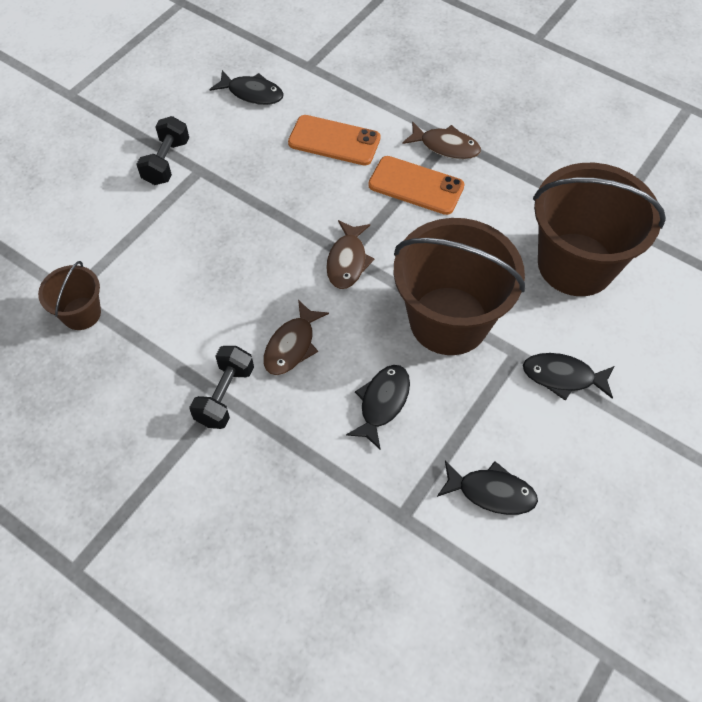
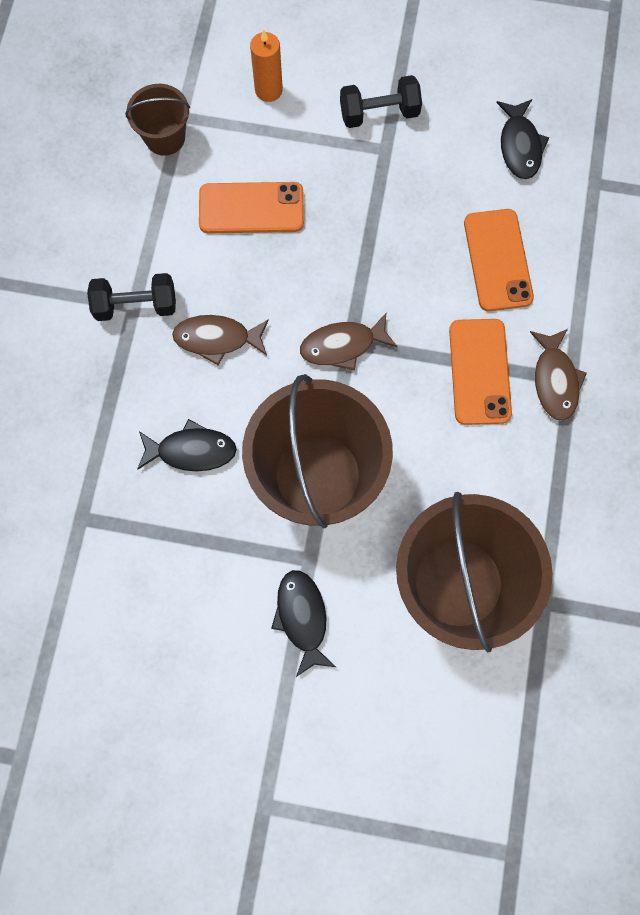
camera: 65 degrees right, 15 degrees up
(92, 224) = (268, 90): none -> orange candle
(190, 276) = (251, 208): none -> orange phone
(491, 492) = (140, 591): black fish -> none

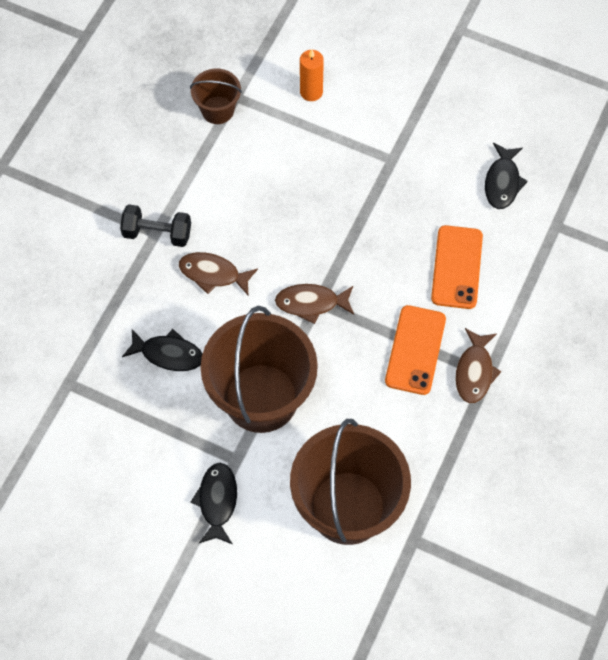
camera: 15 degrees right, 10 degrees down
(251, 208) = (270, 180): orange phone -> none
(379, 113) = (395, 130): black dumbbell -> none

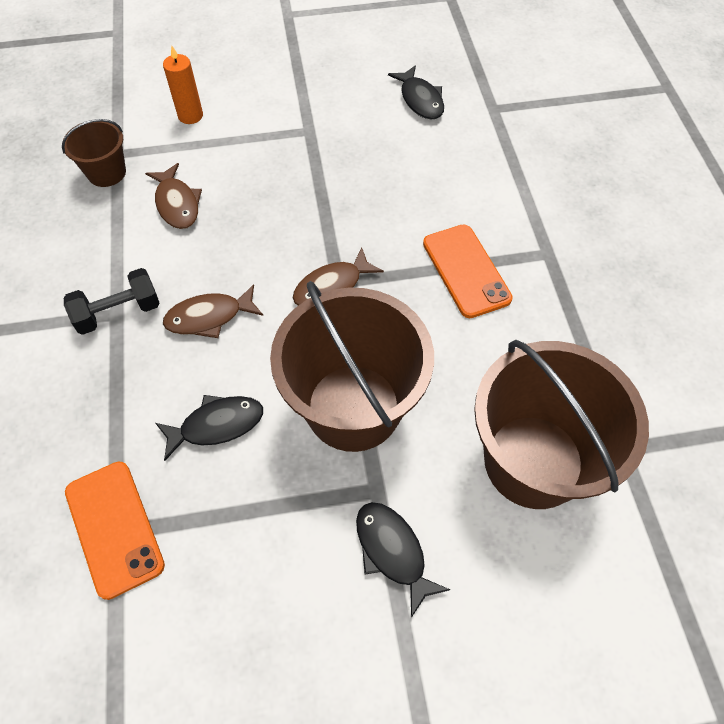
camera: 35 degrees left, 5 degrees down
(457, 267) = (441, 182): orange phone -> orange phone (114, 528)
(475, 372) = (535, 257): brown fish -> brown fish (177, 204)

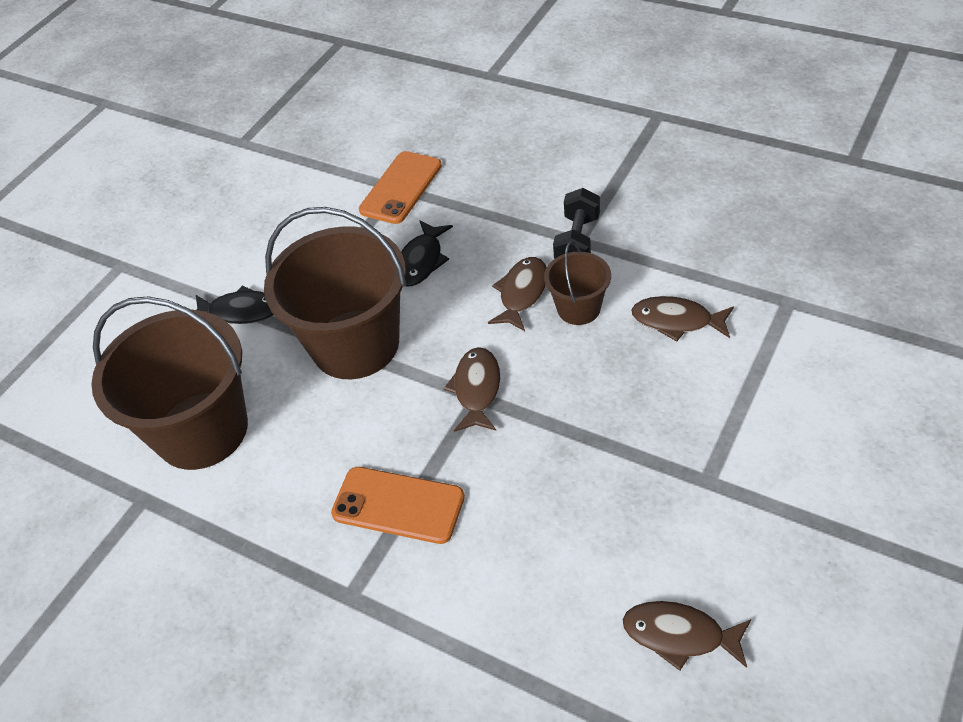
camera: 135 degrees right, 10 degrees down
(106, 172) = (763, 285): brown bucket -> brown bucket (578, 308)
(114, 528) = (401, 188): orange phone -> orange phone turned 75 degrees counterclockwise
(190, 116) = (812, 382): orange candle -> none
(420, 100) = (679, 635): black fish -> brown fish

